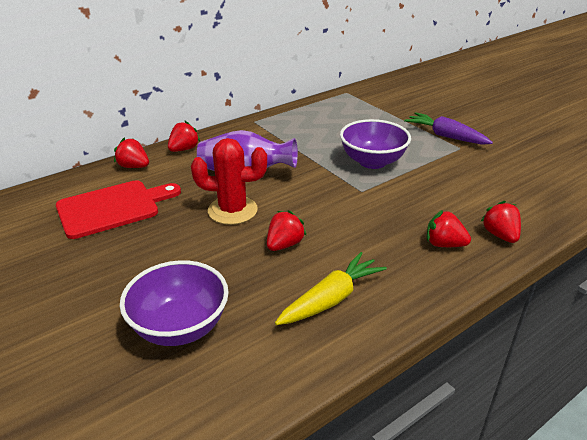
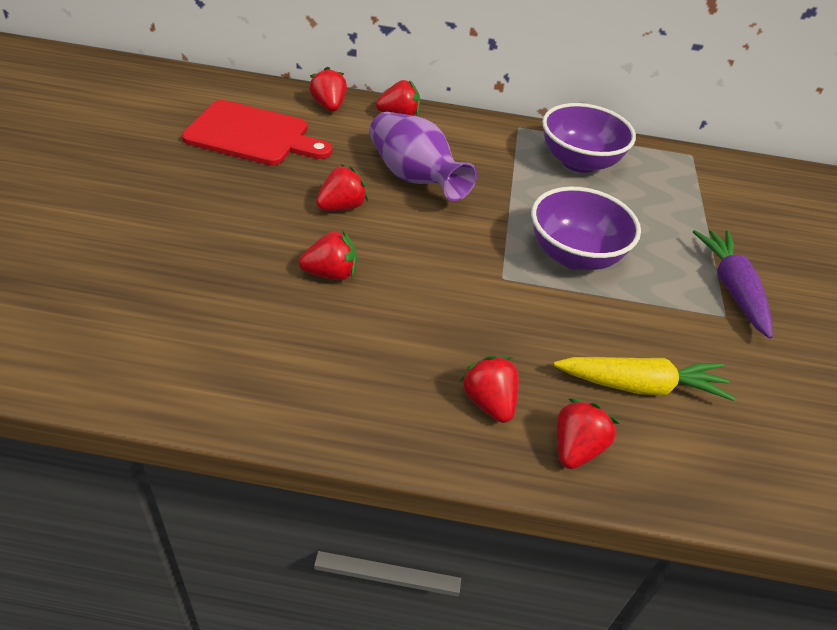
camera: 40 degrees right, 10 degrees up
(180, 327) = (136, 277): purple bowl -> purple bowl (579, 162)
(232, 210) = (342, 206): red cactus -> red strawberry
(331, 299) = (282, 357): yellow carrot -> yellow carrot (641, 386)

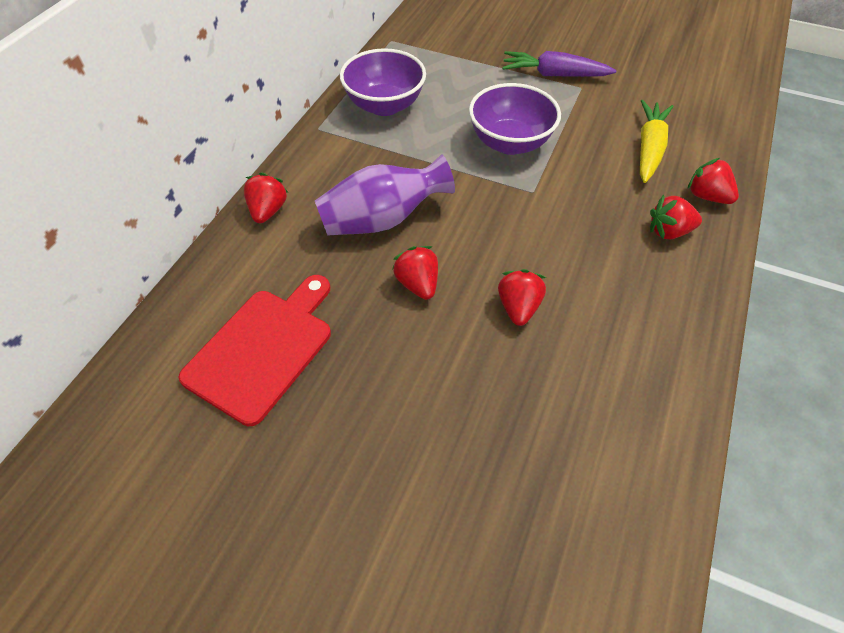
camera: 70 degrees left, 10 degrees up
(329, 106) = (226, 268): red strawberry -> none

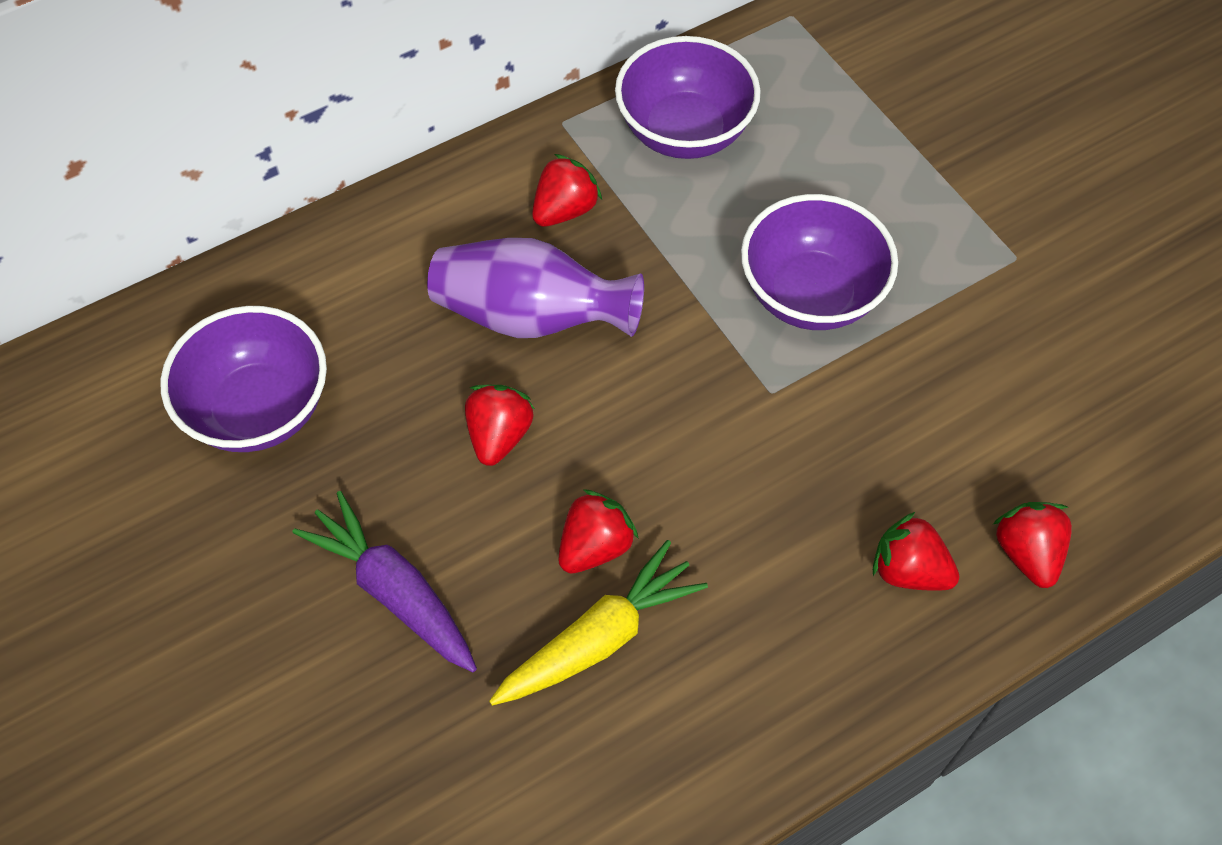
camera: 35 degrees right, 5 degrees up
(263, 349) = (259, 409): red cutting board -> purple bowl
(268, 211) = (402, 220): red strawberry -> red strawberry (565, 210)
(554, 75) = (994, 211): purple carrot -> purple carrot (394, 591)
(649, 148) = (1018, 424): yellow carrot -> yellow carrot (599, 638)

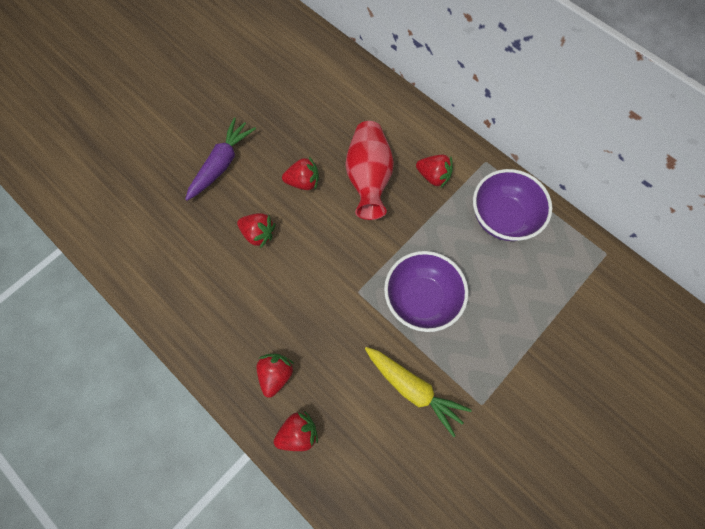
camera: 75 degrees right, 10 degrees up
(259, 409) = (292, 91): purple bowl -> none
(531, 316) = (368, 178): purple vase -> red vase
(599, 638) = (215, 246): yellow carrot -> yellow carrot (413, 389)

